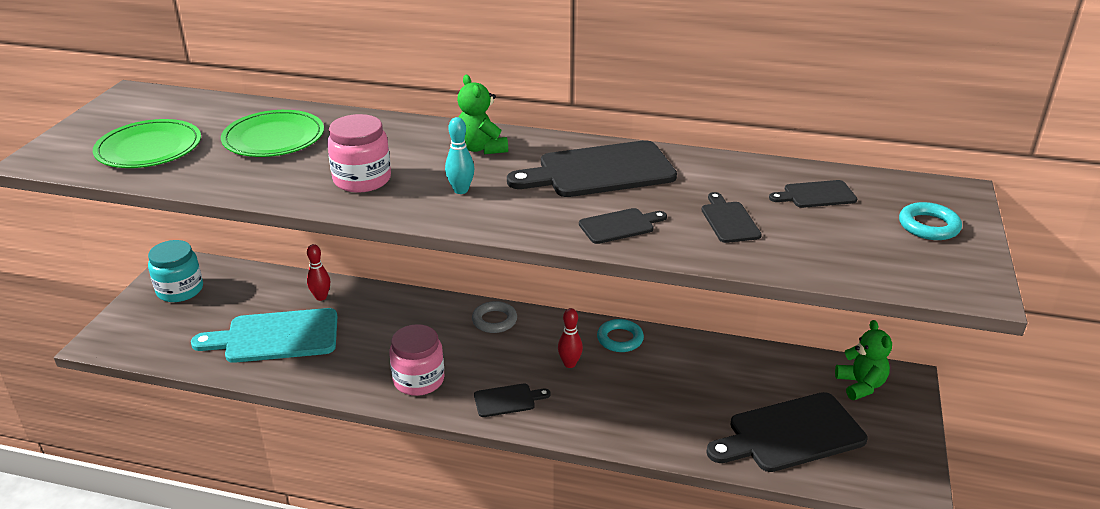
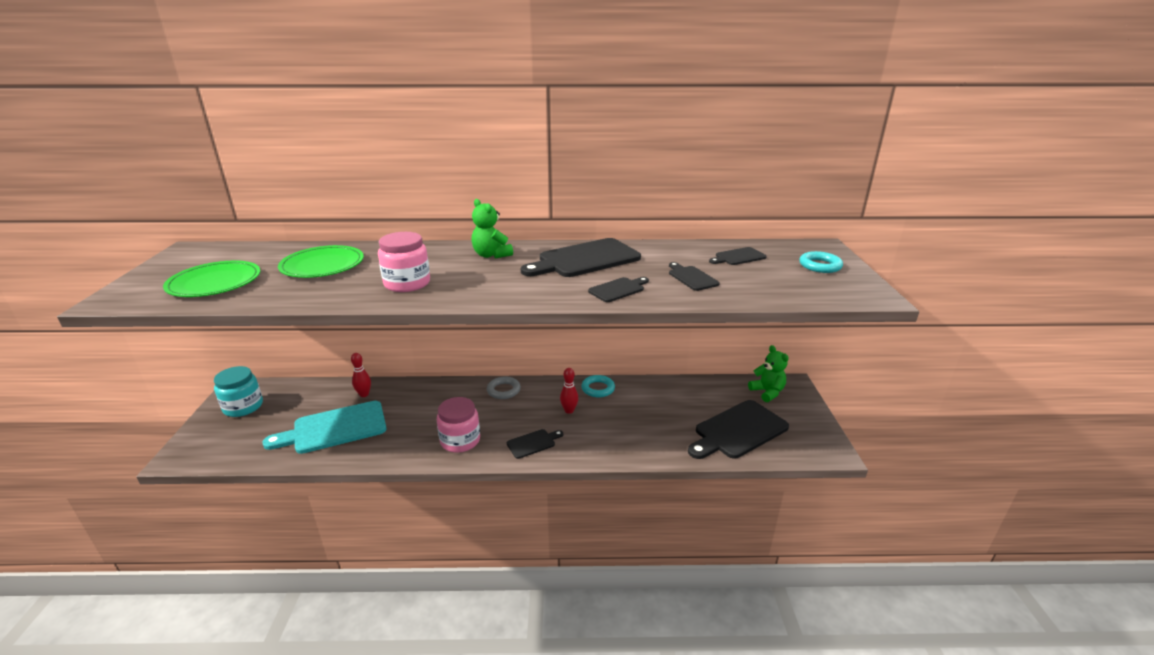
camera: 15 degrees left, 5 degrees down
(461, 190) = (488, 281): turquoise bowling pin -> none

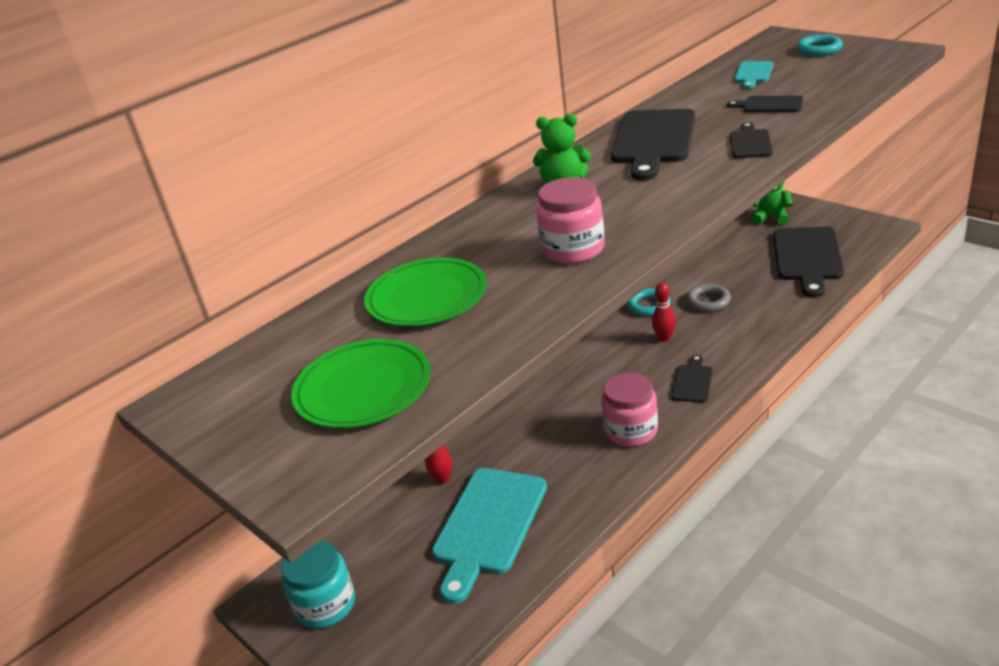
camera: 40 degrees left, 5 degrees up
(503, 390) = (573, 368): grey ring -> grey ring (708, 301)
(738, 257) = (753, 73): black cutting board -> turquoise cutting board

